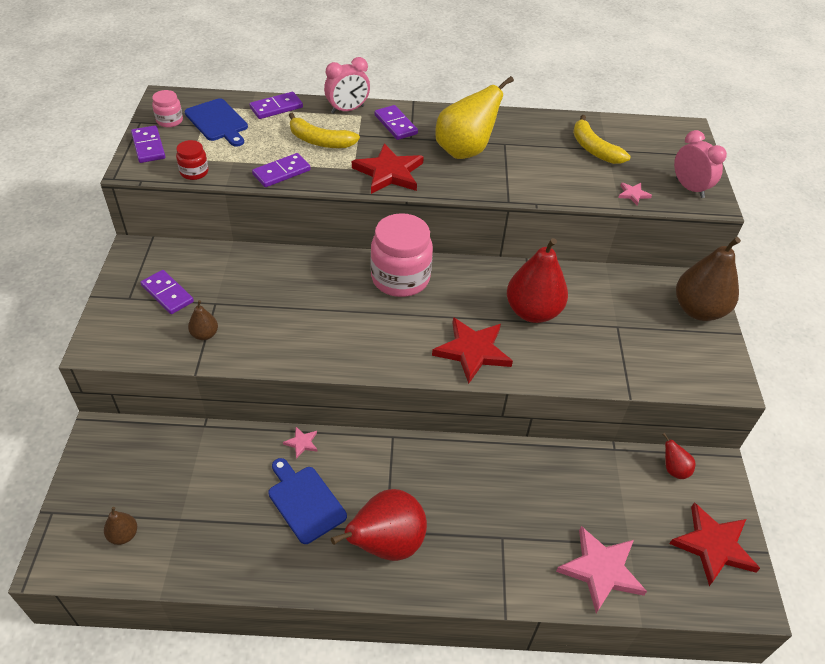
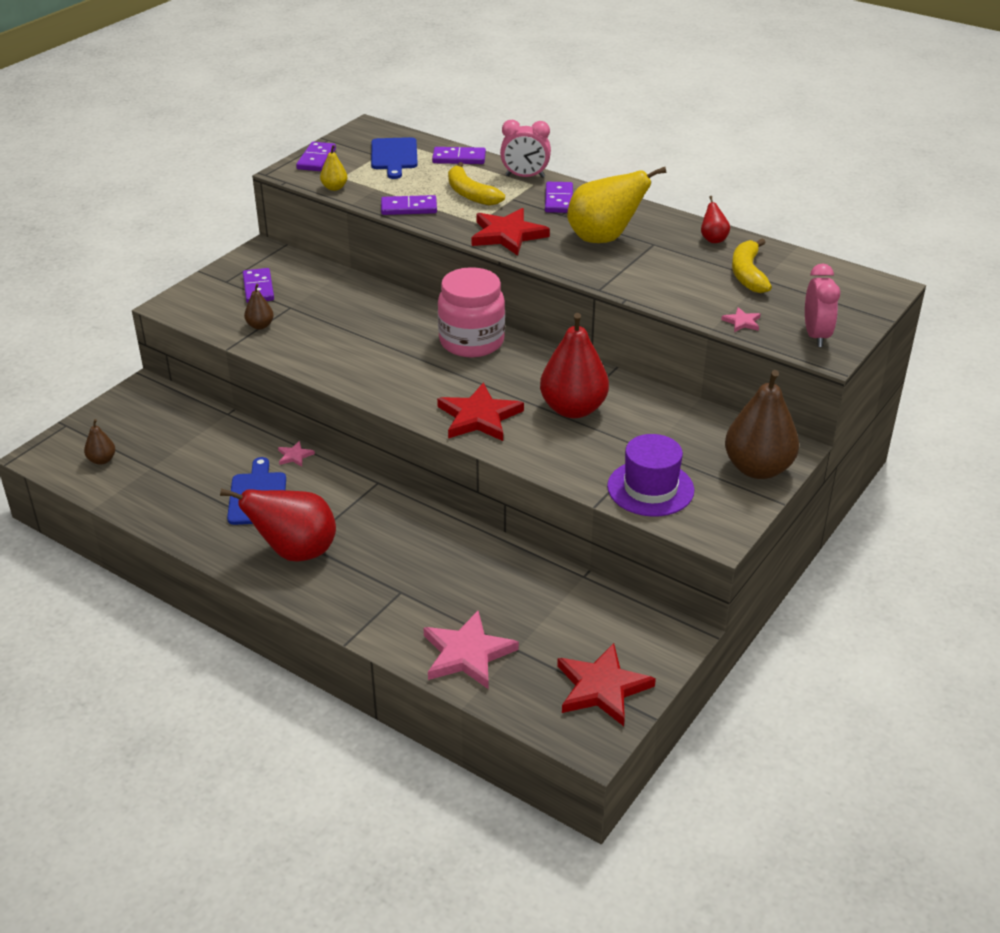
camera: 35 degrees right, 10 degrees down
(169, 121) = (353, 145): pink jar -> none
(194, 172) = (334, 188): red jar -> yellow pear
(651, 362) = (650, 488): none -> purple hat
(673, 469) = (628, 616): red pear -> red pear (713, 239)

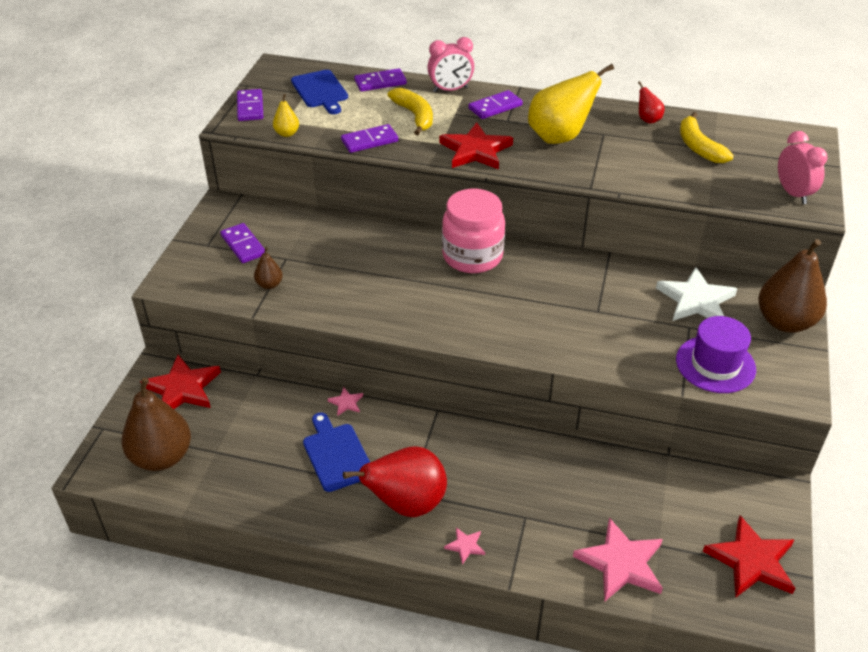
camera: 20 degrees left, 5 degrees up
(102, 460) = (162, 457): brown pear -> brown pear, size x2.18
(470, 194) = (415, 116): yellow banana -> yellow banana turned 150 degrees counterclockwise
(479, 417) = (527, 331): red star -> red star (182, 388)
(559, 200) = (495, 107): purple domino -> purple domino turned 75 degrees clockwise
(573, 409) = (601, 302): red pear -> none
(675, 428) = (696, 300): none -> white star
(742, 322) = (727, 194): pink star -> pink star (465, 546)

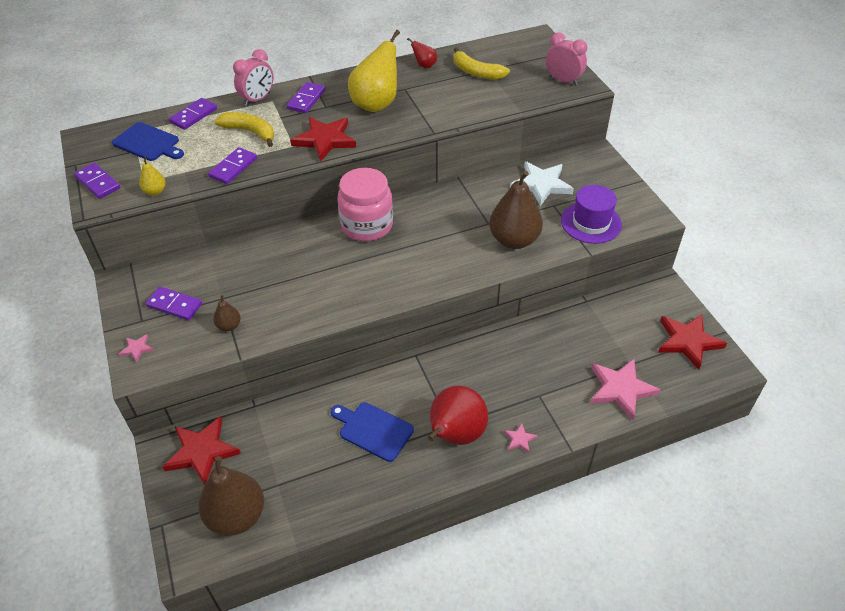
camera: 35 degrees left, 5 degrees up
(346, 403) = (345, 387): pink star -> pink star (137, 349)
(785, 322) = (605, 173): brown pear -> brown pear (514, 240)

